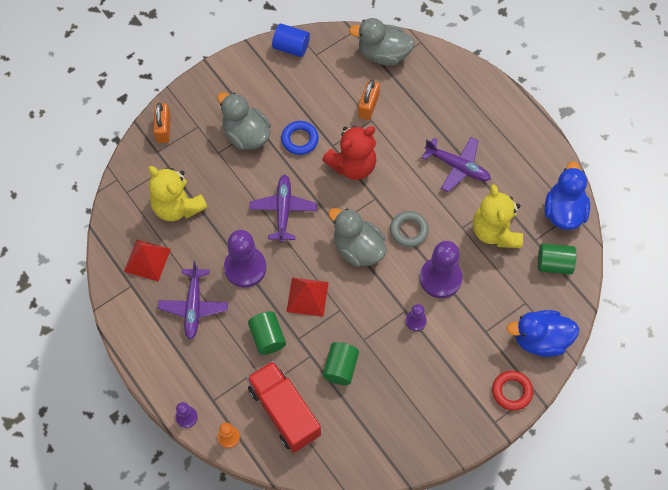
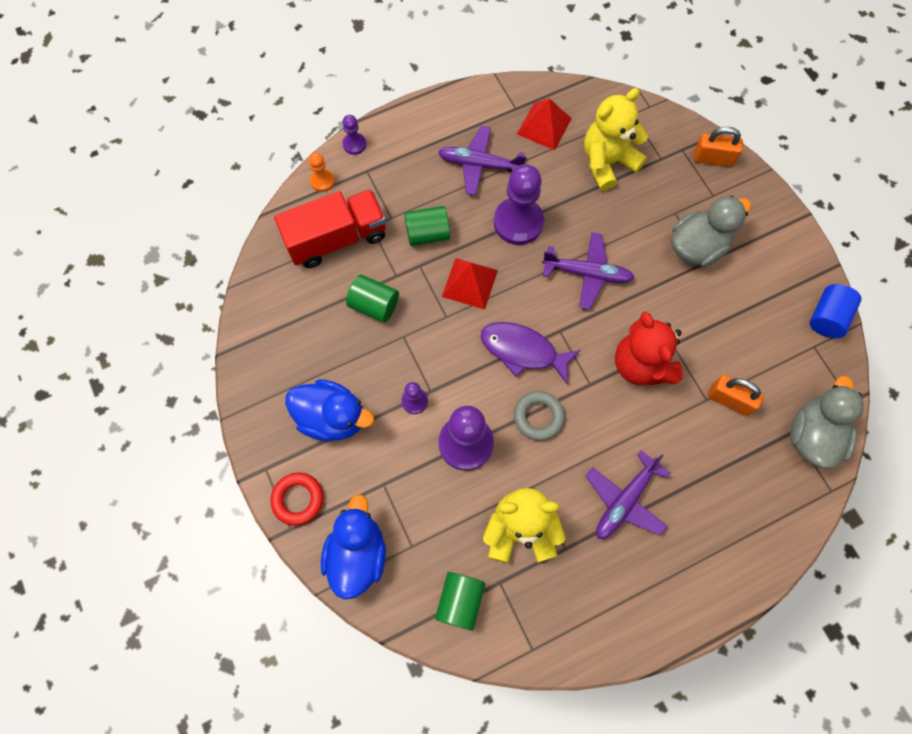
camera: 100 degrees right, 5 degrees up
(300, 139) = (685, 307): blue ring -> none
(358, 248) = (523, 351): grey duck -> purple fish
(564, 211) = (537, 637): blue duck -> blue duck (332, 417)

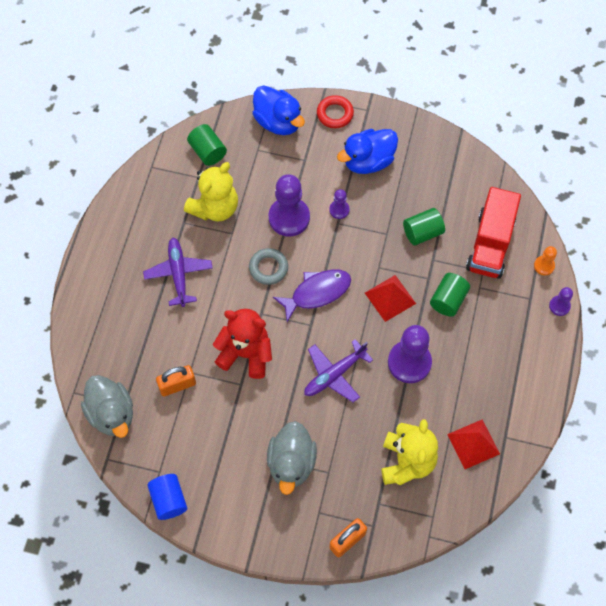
camera: 130 degrees right, 5 degrees down
(480, 165) = (475, 374): purple plane -> none

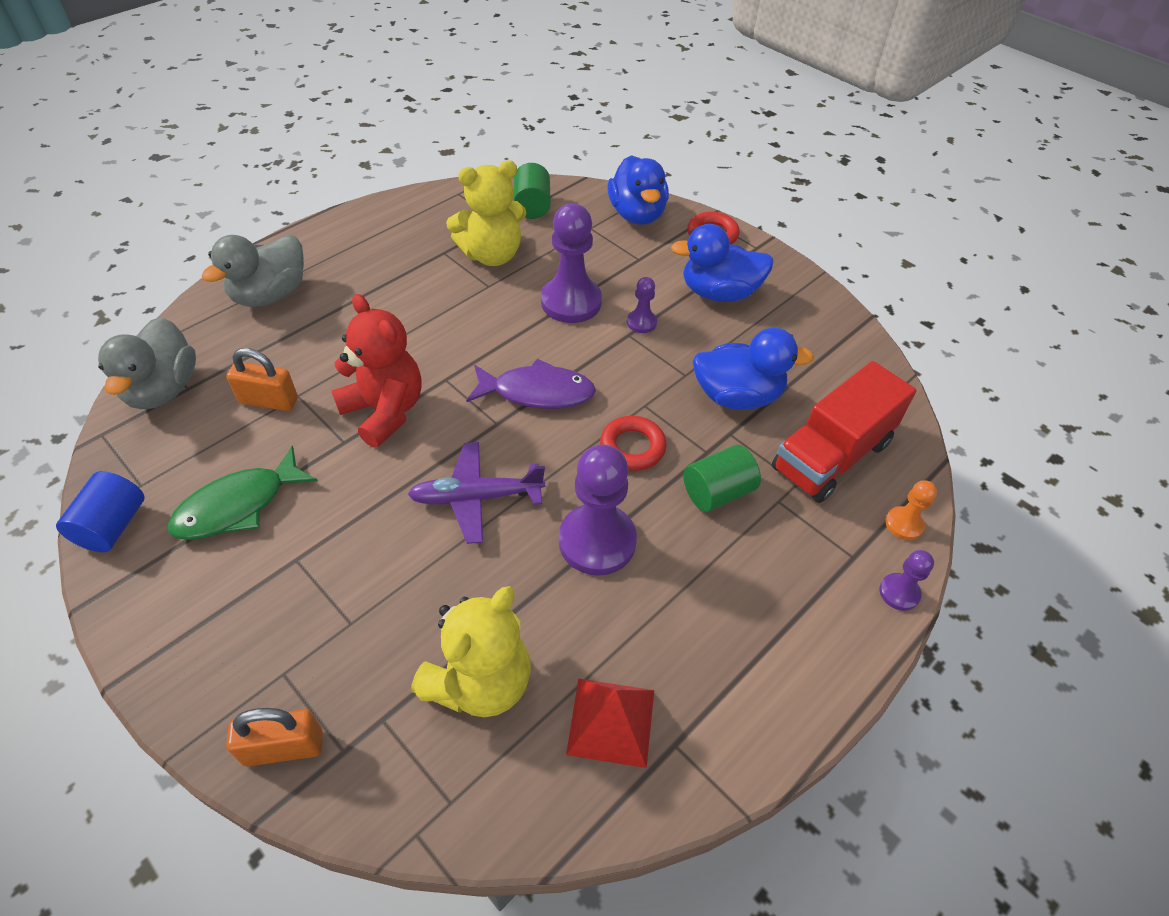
camera: 30 degrees right, 15 degrees down
(178, 274) = (389, 294): purple plane -> none
(220, 451) = (238, 506): none -> green fish
(268, 268) = (499, 338): grey ring -> none
(291, 463) = (312, 577): grey duck -> grey duck (270, 295)
(390, 298) = (632, 447): red pyramid -> red ring
(422, 232) = (737, 396): green cylinder -> blue duck

